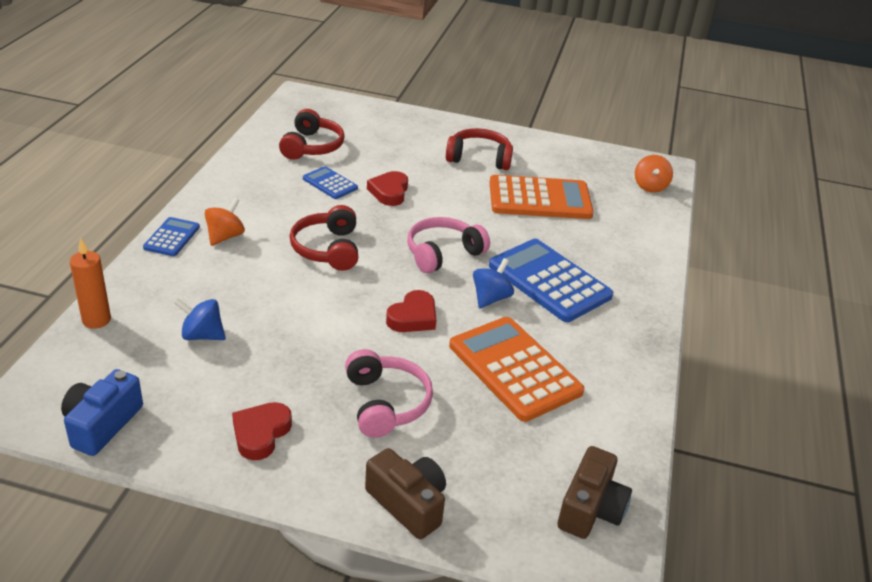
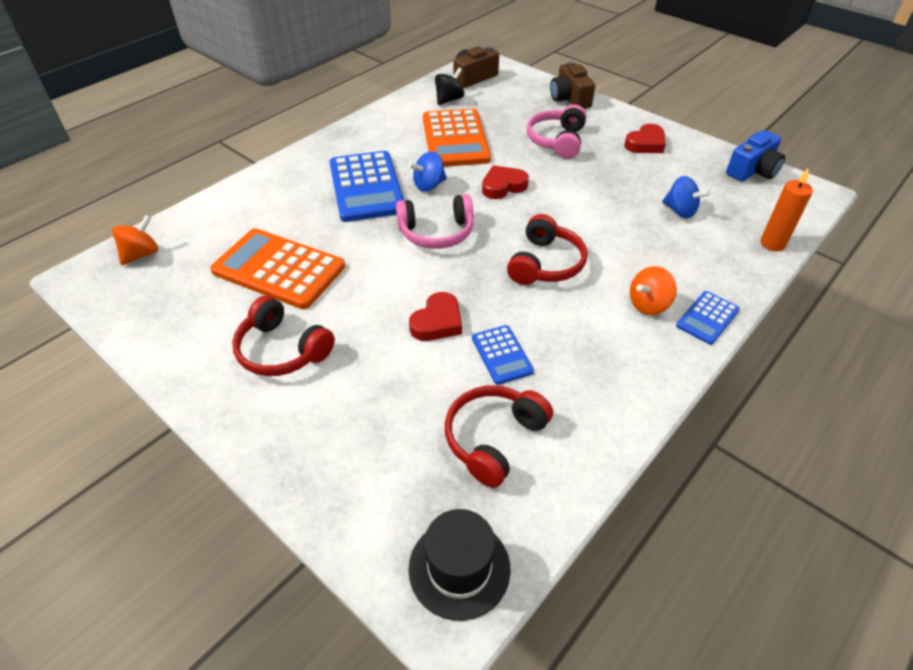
camera: 150 degrees left, 10 degrees up
(304, 106) = (459, 568): none -> black hat
(582, 441) = (449, 100): none -> black spinning top

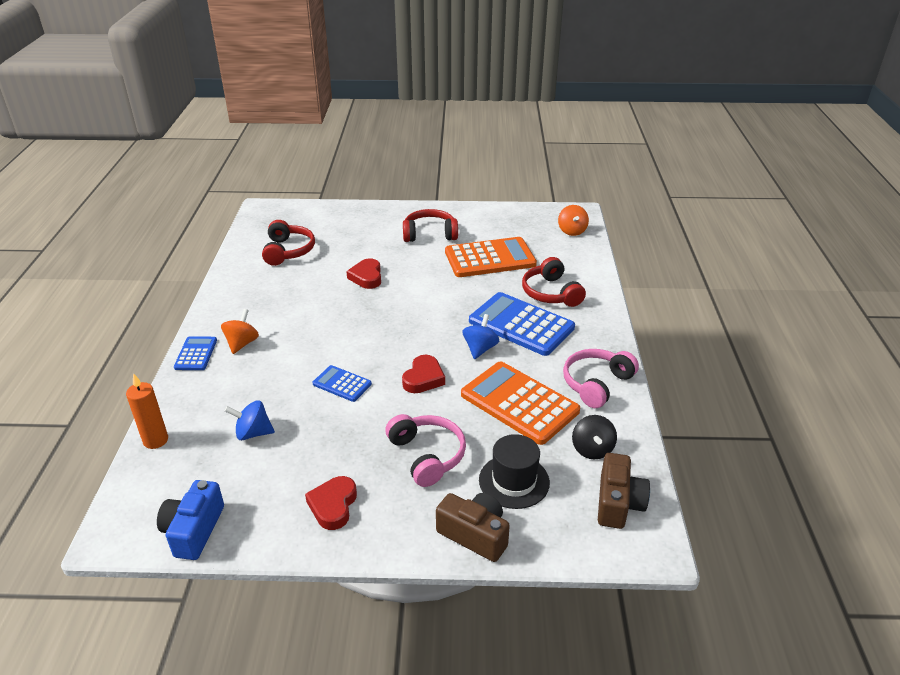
camera: 140 degrees right, 10 degrees down
(436, 232) = (428, 320): pink headphones -> pink headphones (596, 384)
(459, 568) = (269, 217): black hat -> black hat (514, 481)
(502, 355) = (315, 280): blue calculator -> blue calculator (342, 384)
(545, 264) = (333, 336): red headphones -> red headphones (551, 293)

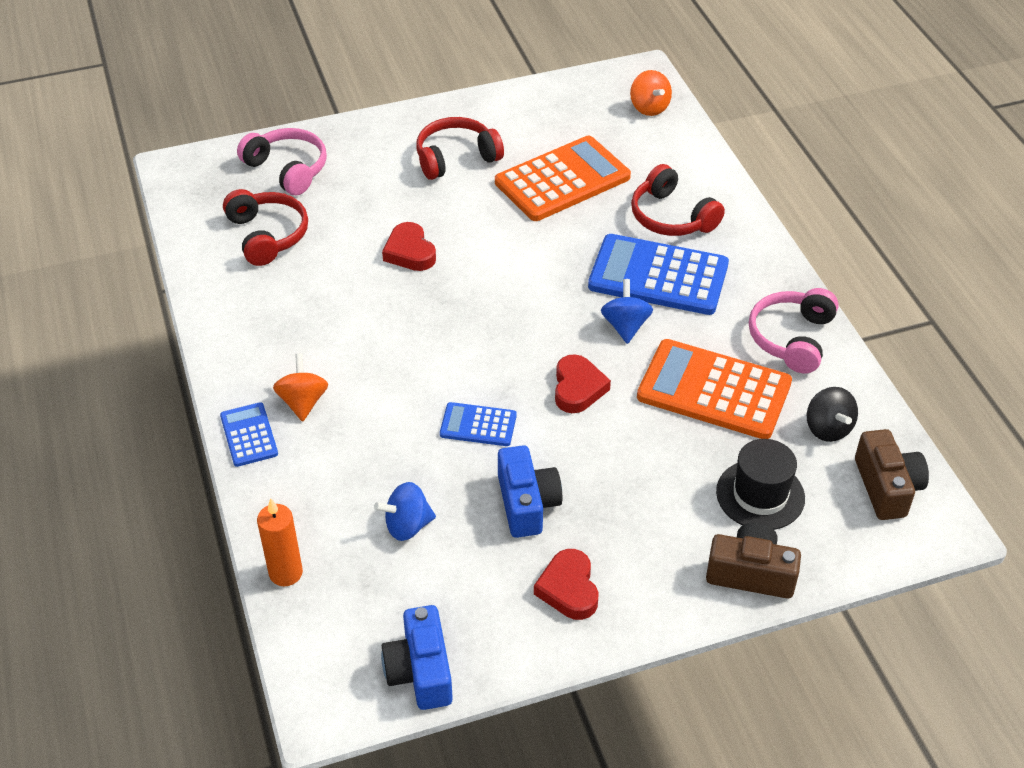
camera: 20 degrees left, 10 degrees up
(341, 441) = (527, 503): none -> blue camera
(427, 455) = (642, 492): pink headphones -> pink headphones (288, 169)

